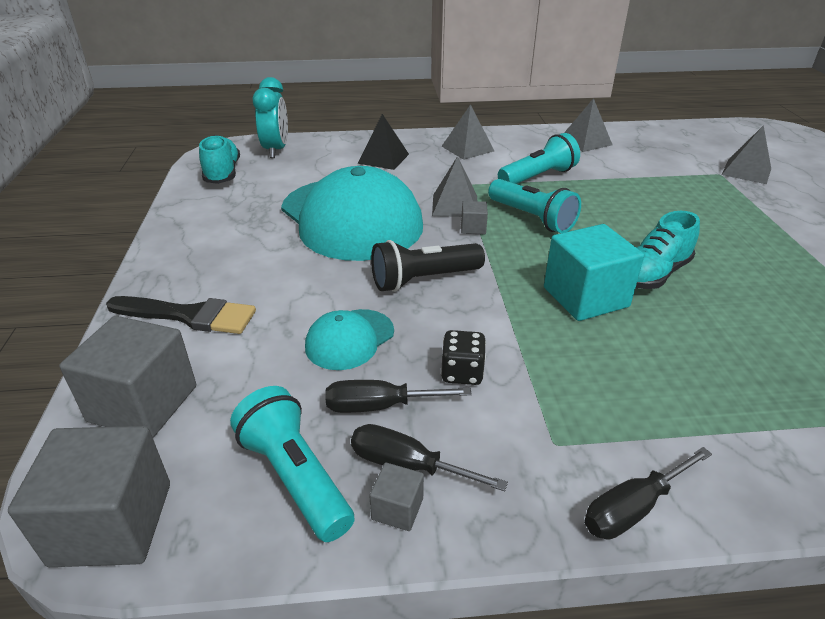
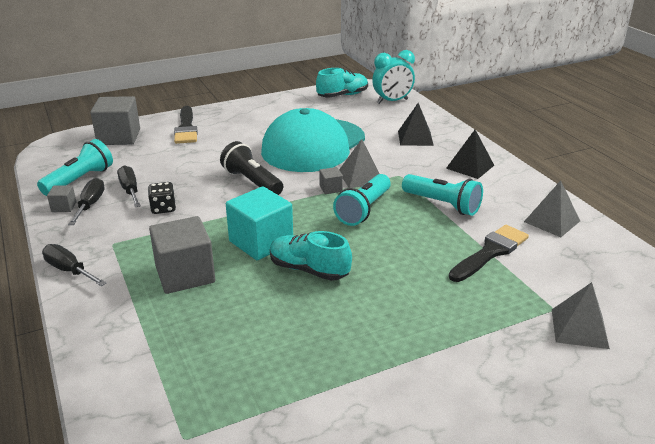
camera: 70 degrees right, 5 degrees down
(112, 523) = (52, 151): grey cube -> grey cube (185, 274)
(349, 339) = (182, 172): turquoise cap -> none
(467, 148) = (470, 166): grey pyramid -> black pyramid
(631, 176) = (490, 252): none -> black brush

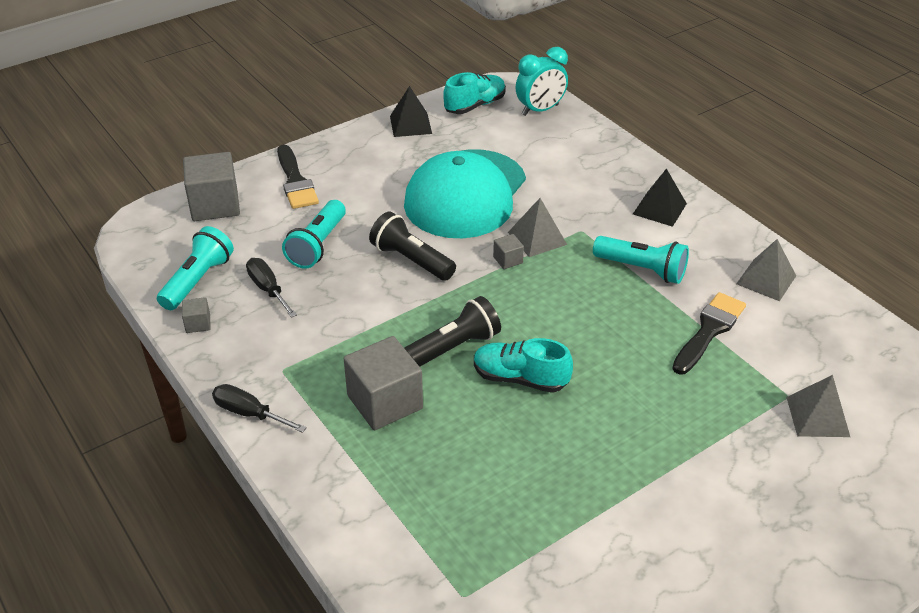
camera: 10 degrees left, 10 degrees up
(90, 205) = (229, 317): black screwdriver -> none
(163, 208) = (320, 312): black dice -> none
(261, 242) = (454, 347): turquoise cube -> black flashlight
(364, 210) = (555, 287): turquoise flashlight -> turquoise flashlight (318, 245)
(415, 138) = (585, 169): black pyramid -> black pyramid (410, 124)

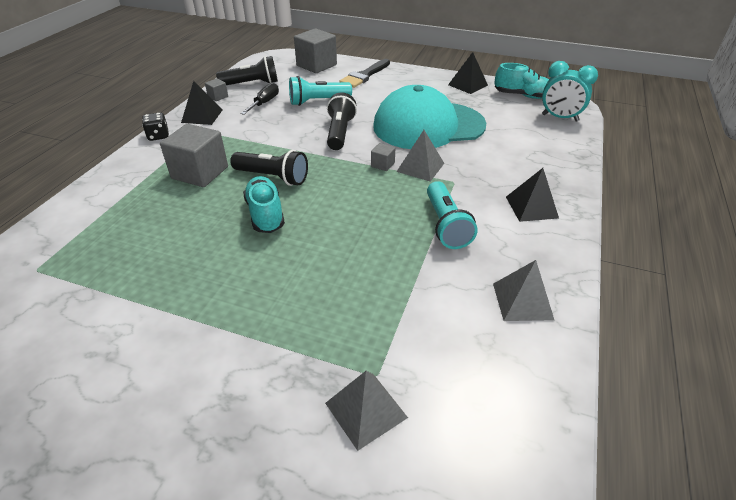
camera: 55 degrees right, 0 degrees up
(198, 280) = (252, 84): turquoise flashlight -> black flashlight
(238, 356) = (202, 116): none -> black pyramid
(249, 413) = (158, 136): black screwdriver -> black dice
(709, 330) = (413, 289): black brush -> none

